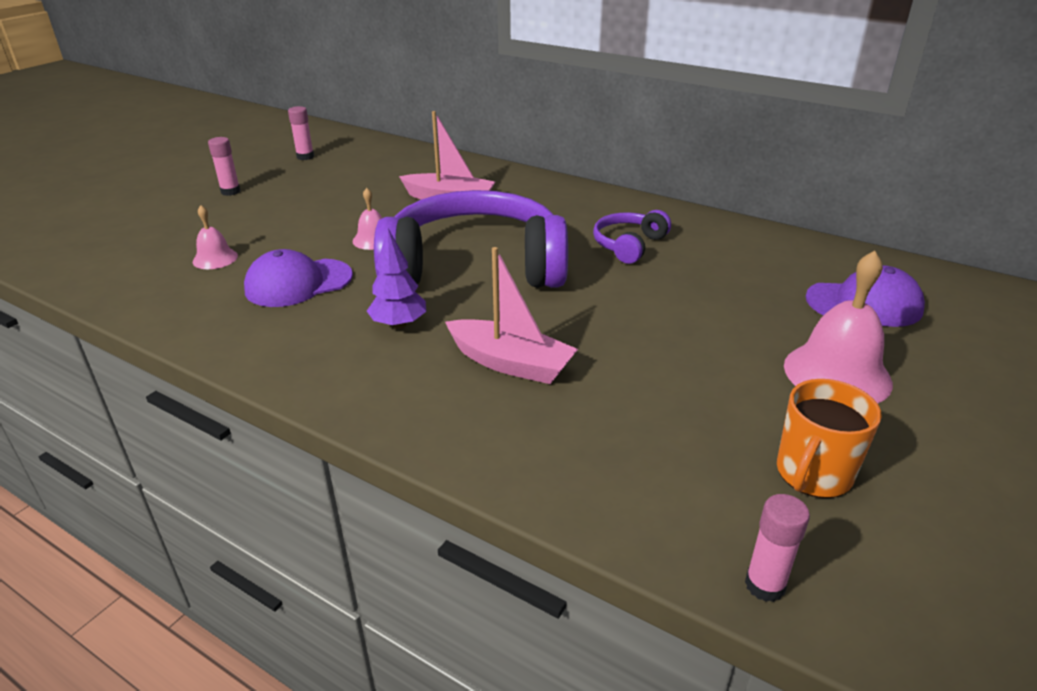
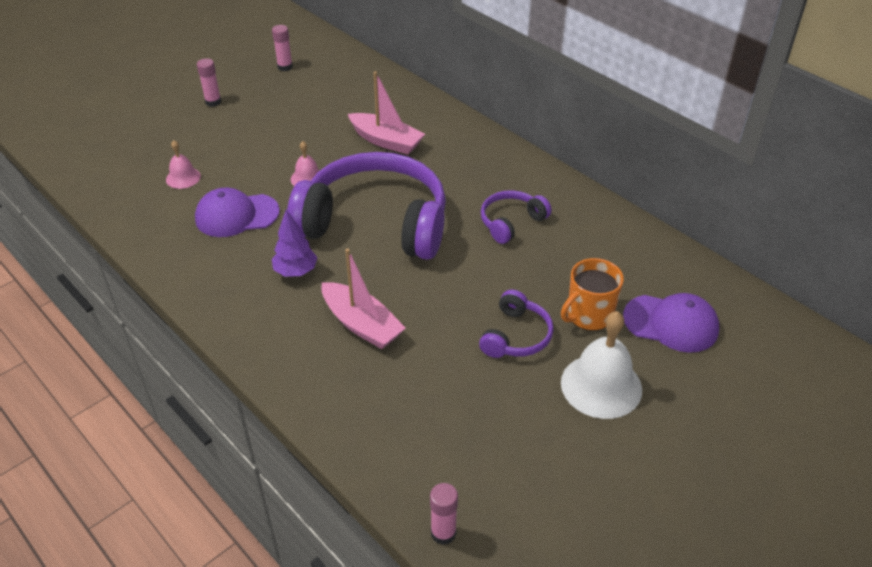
camera: 15 degrees right, 10 degrees up
(704, 343) = (516, 336): none -> purple headphones
(813, 474) = (526, 464): orange mug -> orange mug (588, 315)
(837, 374) = (601, 385): pink bell -> white bell

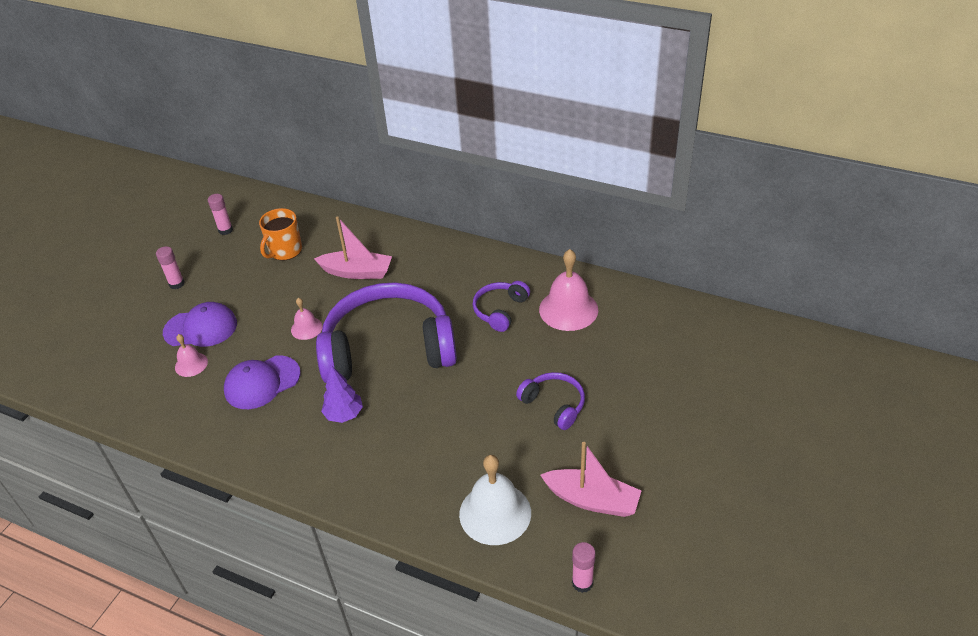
camera: 20 degrees left, 0 degrees up
(361, 324) = (426, 440): pink boat -> pink boat (592, 500)
(516, 336) = (554, 405): purple headphones -> purple headphones turned 45 degrees counterclockwise
(586, 244) = (568, 309): none -> pink bell
(588, 315) = (600, 368): orange mug -> orange mug (285, 251)
(601, 385) = (638, 421): white bell -> white bell (495, 513)
(671, 323) = (664, 352): purple cap -> purple cap (201, 328)

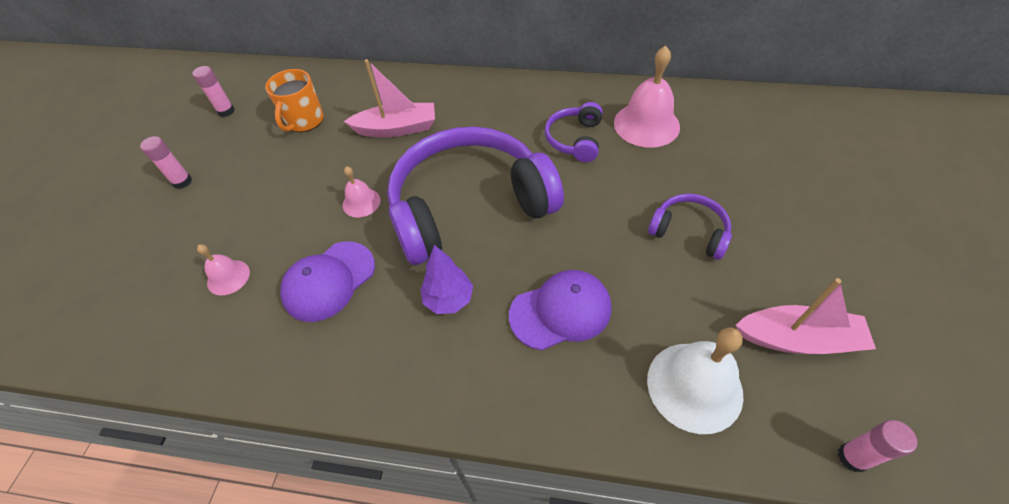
camera: 15 degrees left, 10 degrees up
(201, 328) = (228, 229): purple cap -> purple cap (561, 311)

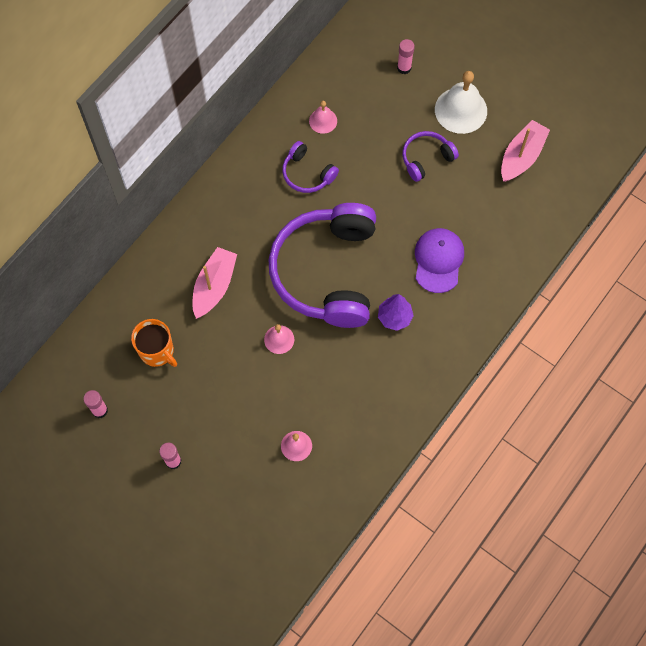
camera: 65 degrees left, 15 degrees up
(329, 281) = (338, 383): purple cap -> none
(646, 124) = (323, 121): pink bell -> pink bell, size x0.54
(694, 386) = (518, 222): white bell -> white bell (461, 110)
(852, 457) = (586, 180): pink glue stick -> pink glue stick (404, 68)

